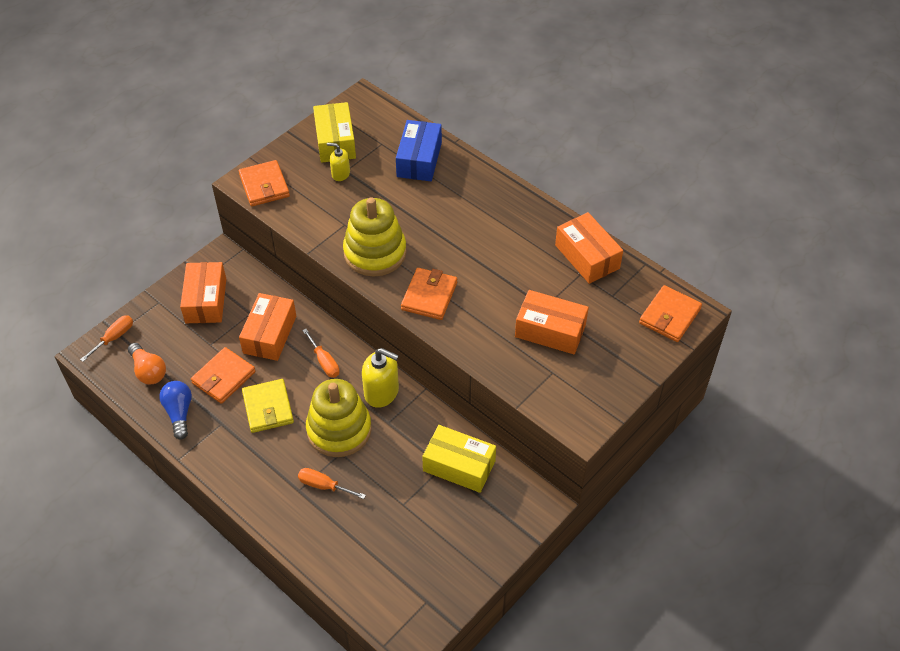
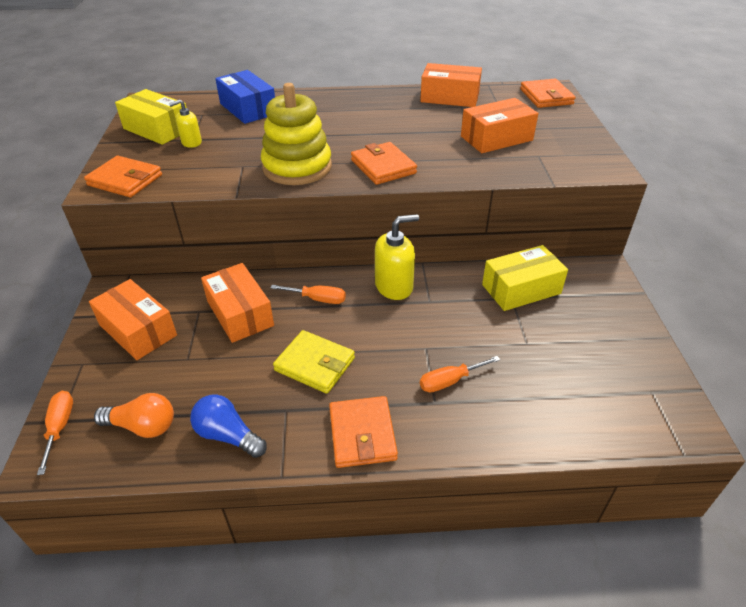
camera: 45 degrees left, 10 degrees down
(224, 377) = (237, 373): orange wallet -> orange wallet (362, 434)
(339, 430) = (400, 333): yellow stacking toy -> none

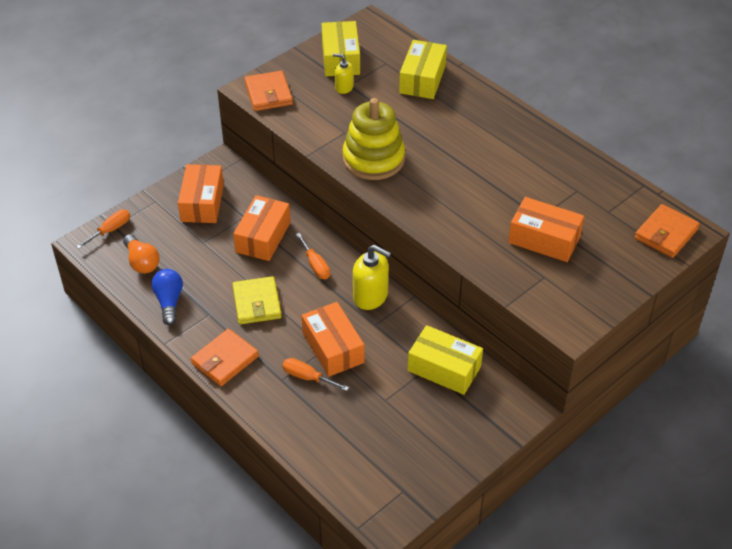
camera: 50 degrees right, 5 degrees up
(248, 109) = (422, 79): blue box -> yellow box
(383, 167) = (425, 201): orange wallet -> none
(450, 97) = (585, 175): orange box -> orange box (333, 348)

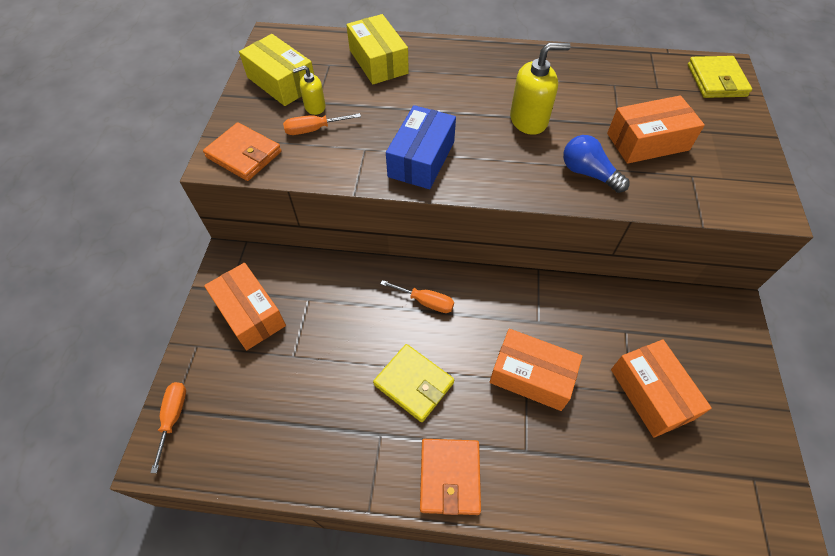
camera: 40 degrees left, 10 degrees up
(142, 262) = (247, 430): orange light bulb -> none
(169, 302) = (323, 455): blue light bulb -> blue light bulb (588, 173)
(263, 237) = (348, 308): orange box -> orange box (651, 393)
(307, 377) = (545, 428): orange screwdriver -> orange screwdriver (314, 130)
(371, 296) = (505, 297): yellow soap dispenser -> yellow soap dispenser (529, 120)
(373, 159) = (421, 159): yellow stacking toy -> blue box
(444, 369) = (637, 321): yellow box -> none
(666, 234) = (716, 80): orange wallet -> yellow wallet

